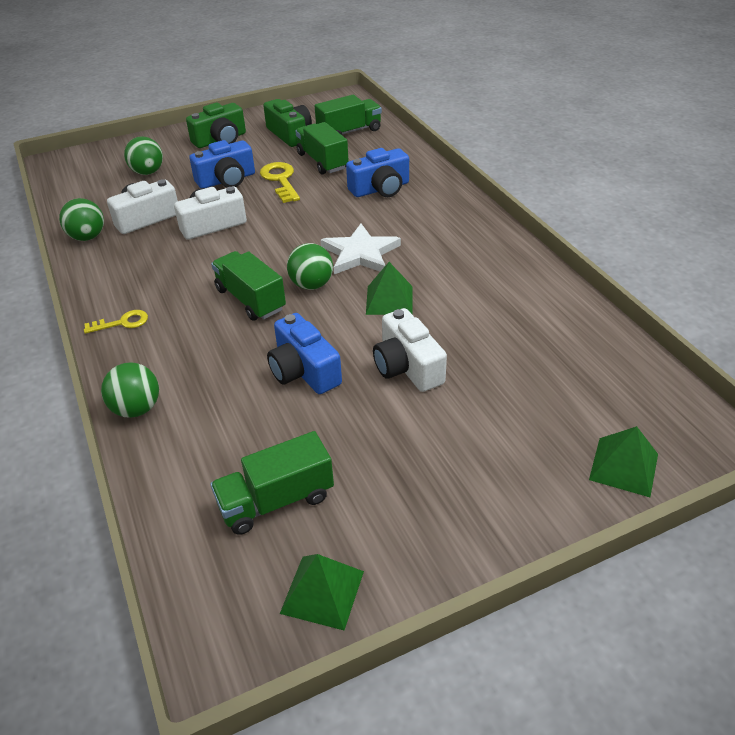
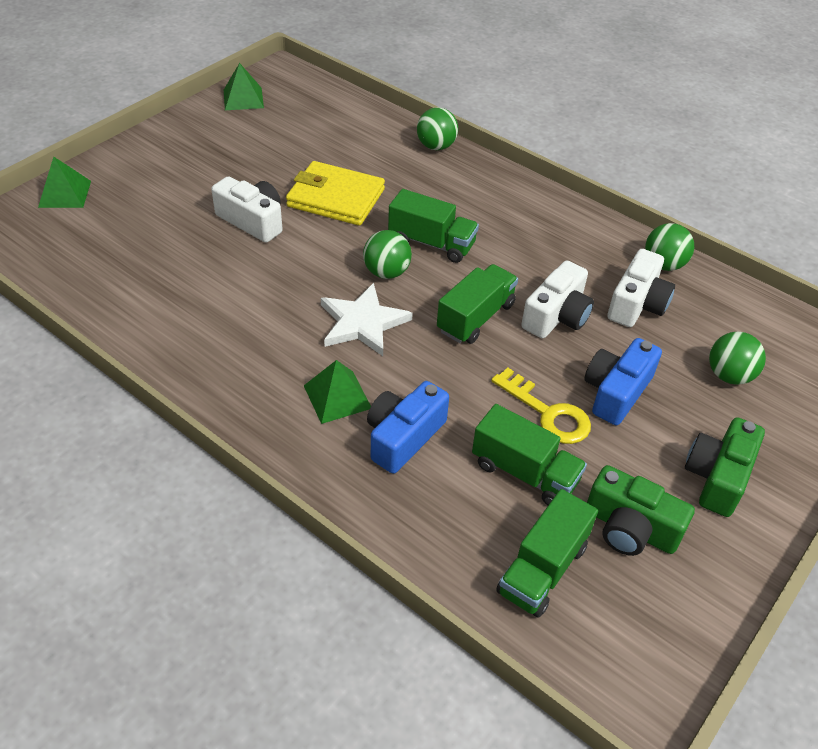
camera: 150 degrees right, 5 degrees up
(122, 323) = (519, 196): yellow key -> none
(276, 500) = (297, 125): green truck -> green truck (475, 318)
(303, 370) = (336, 198): blue camera -> yellow wallet
(389, 300) = (300, 276): green pyramid -> green pyramid (337, 396)

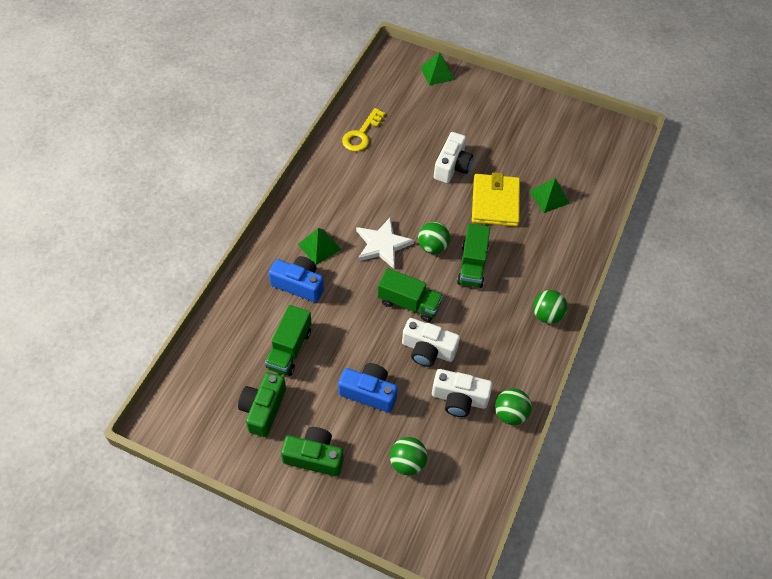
camera: 75 degrees right, 10 degrees up
(243, 98) = (580, 123): green pyramid -> green pyramid (549, 197)
(436, 146) = (583, 247): green ball -> green ball (547, 315)
(542, 569) = (225, 367): green truck -> none
(548, 413) = (339, 355): yellow key -> yellow key (361, 134)

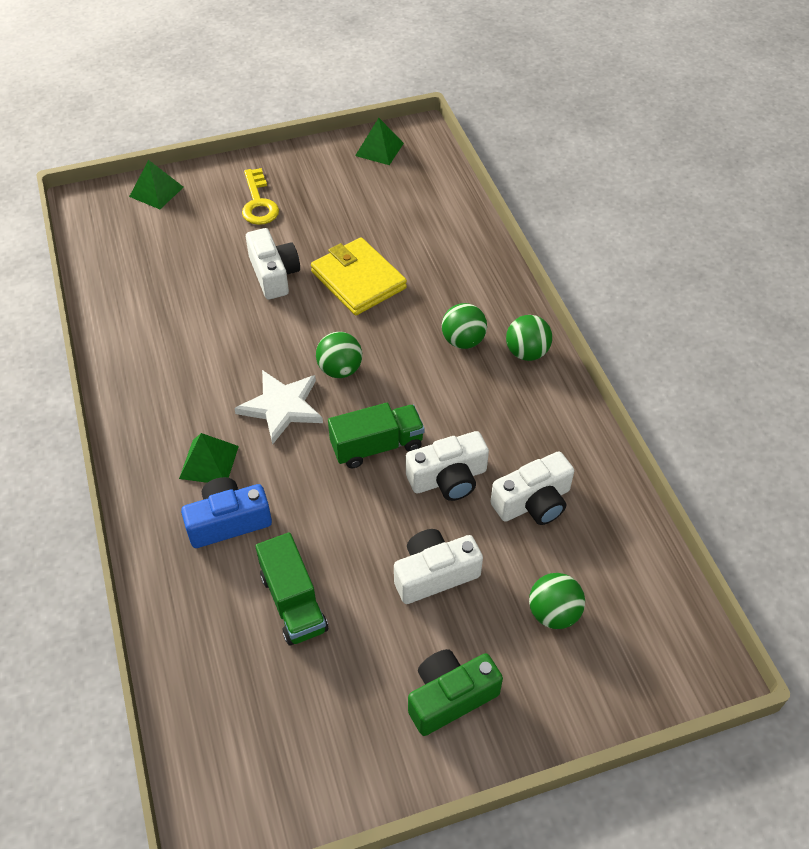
camera: 40 degrees left, 5 degrees down
(263, 409) = (334, 696): green camera -> none
(361, 134) = (133, 308): yellow key -> yellow key (258, 203)
(369, 392) = (434, 574): blue camera -> white camera
(472, 265) = (402, 358): green truck -> none
(510, 414) = (597, 475): green ball -> green ball (463, 341)
(549, 197) = (407, 239): green pyramid -> green pyramid (379, 149)

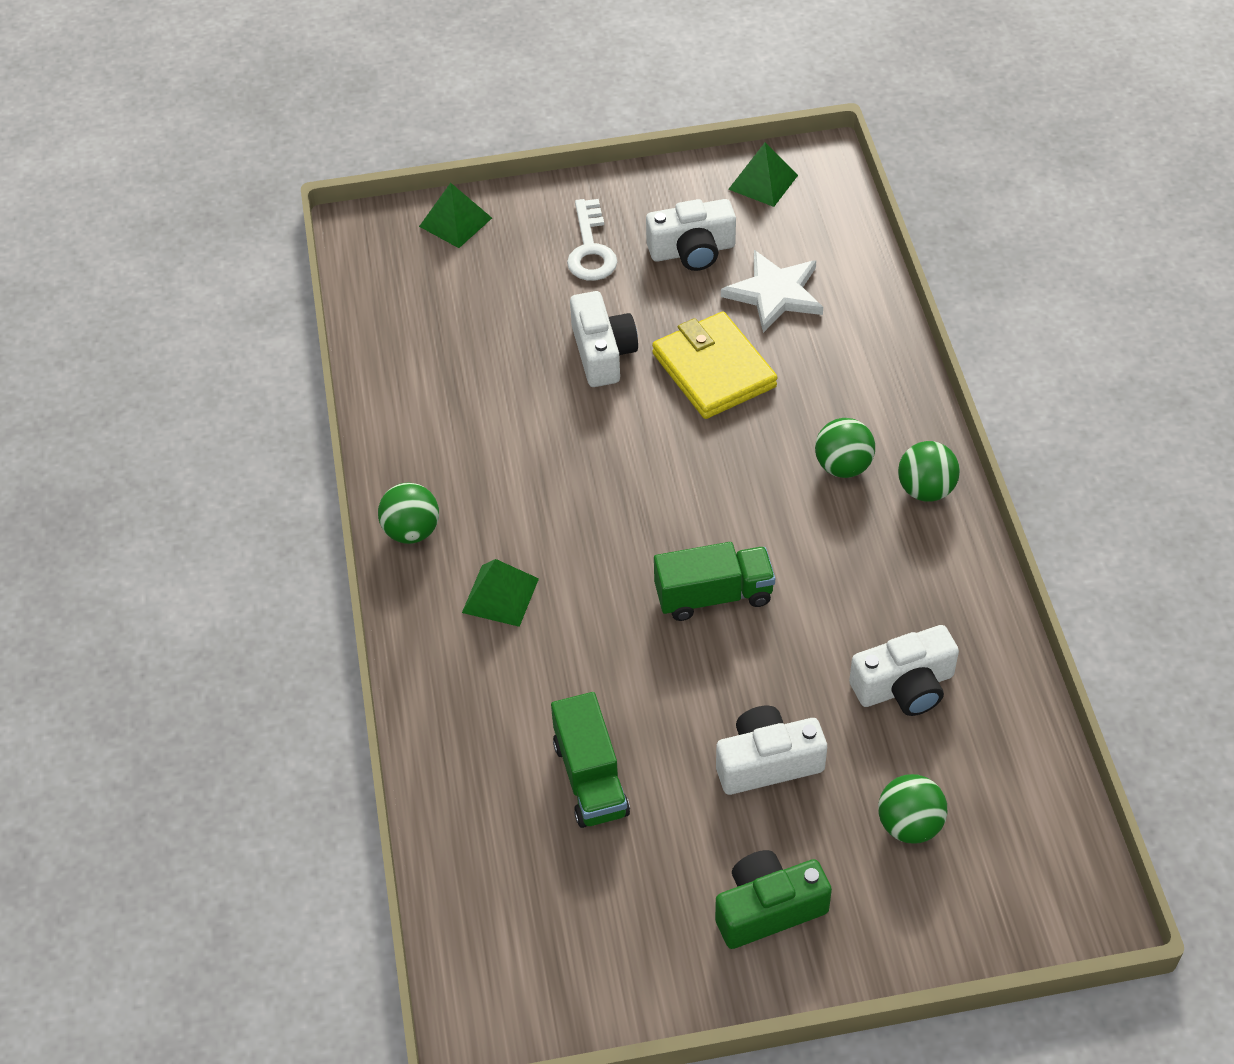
camera: 10 degrees right, 0 degrees up
(228, 522) = (519, 672): blue camera -> none
(258, 203) = (590, 249): yellow key -> white key
(282, 407) = (597, 533): white star -> white star (775, 293)
(340, 369) = (677, 491): green ball -> green ball (412, 531)
(448, 478) = (800, 645): white camera -> white camera (692, 251)

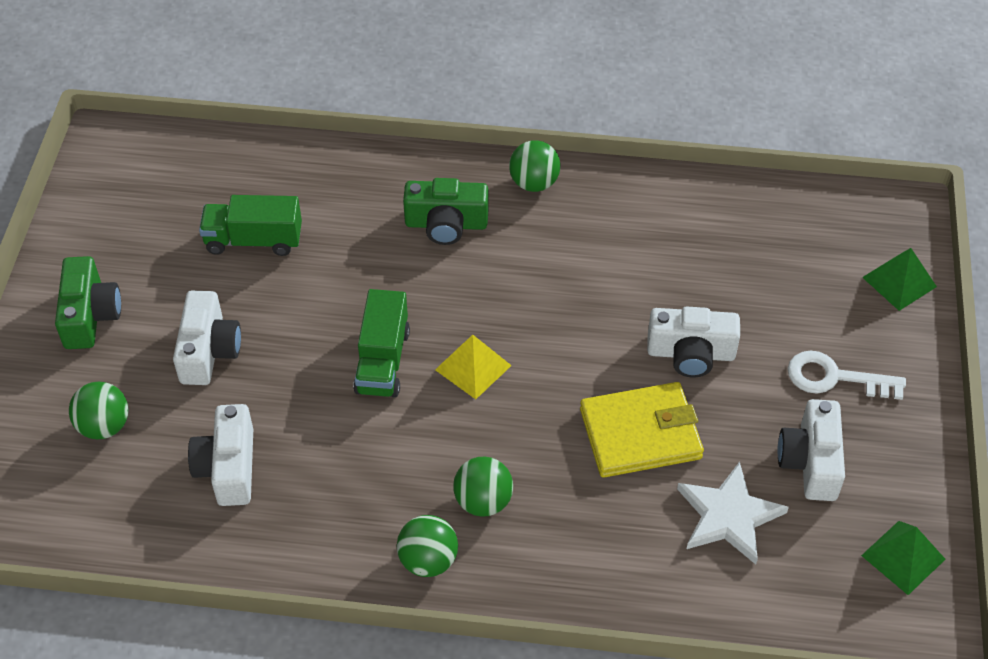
camera: 105 degrees right, 0 degrees up
(500, 595) = (446, 224): green pyramid -> green camera
(690, 517) = (473, 367): none -> yellow pyramid

